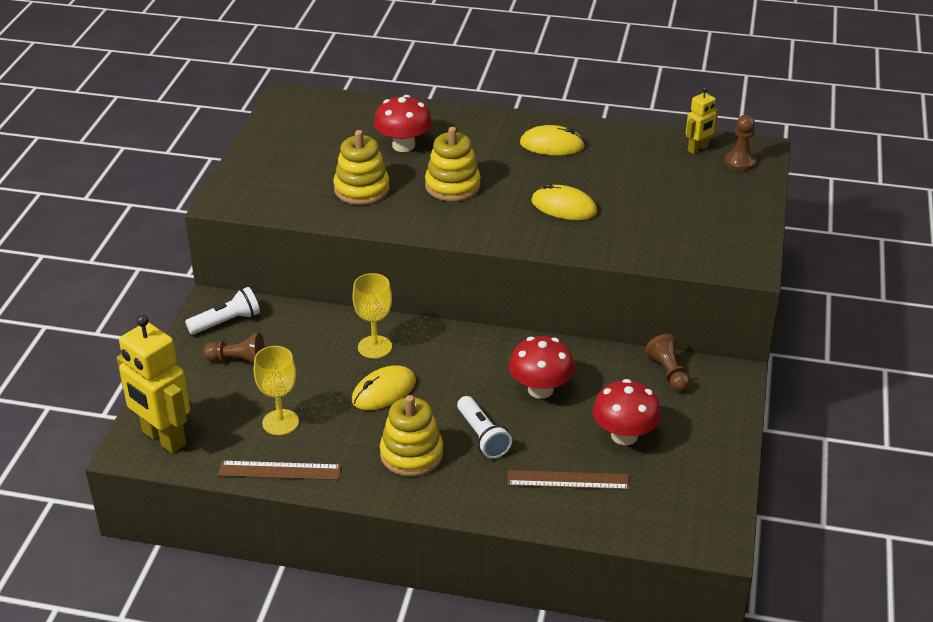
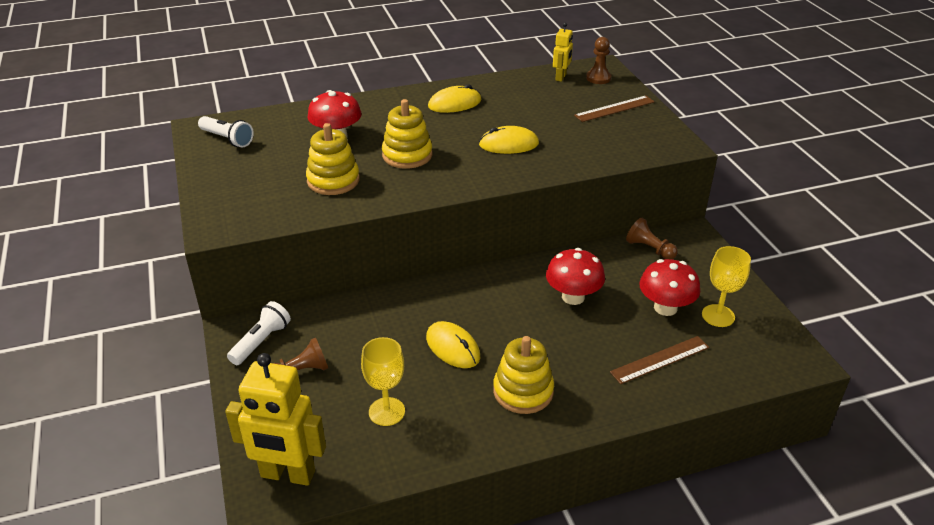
camera: 30 degrees left, 0 degrees up
(279, 470) = (423, 456): brown ruler -> brown ruler (614, 109)
(374, 347) = (412, 313): yellow goblet -> yellow goblet (718, 316)
(384, 391) = (453, 347): yellow mouse -> yellow mouse turned 60 degrees counterclockwise
(482, 436) = (564, 352): white flashlight -> white flashlight (227, 139)

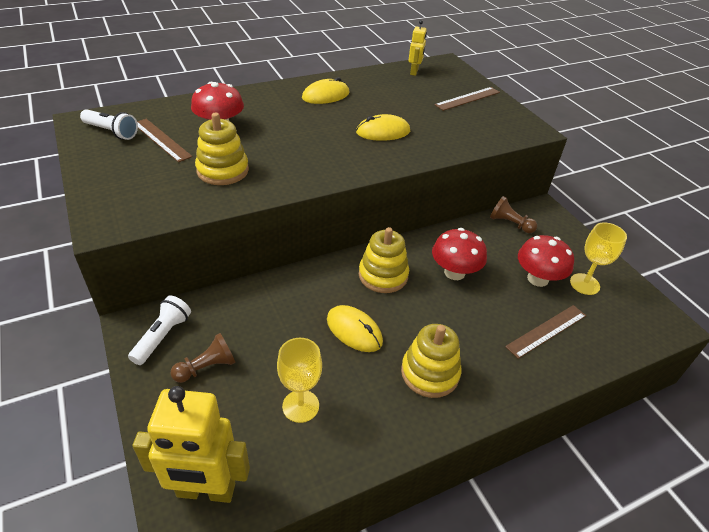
camera: 10 degrees left, 5 degrees up
(276, 148) = (161, 140): none -> brown ruler
(407, 155) = (291, 144): yellow stacking toy -> yellow stacking toy (383, 275)
(598, 78) = (446, 72): brown pawn -> none

